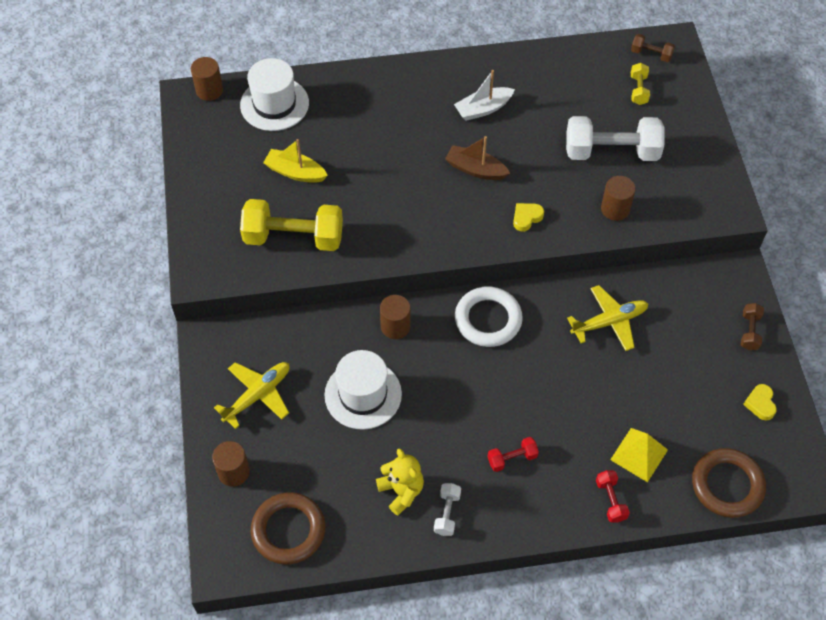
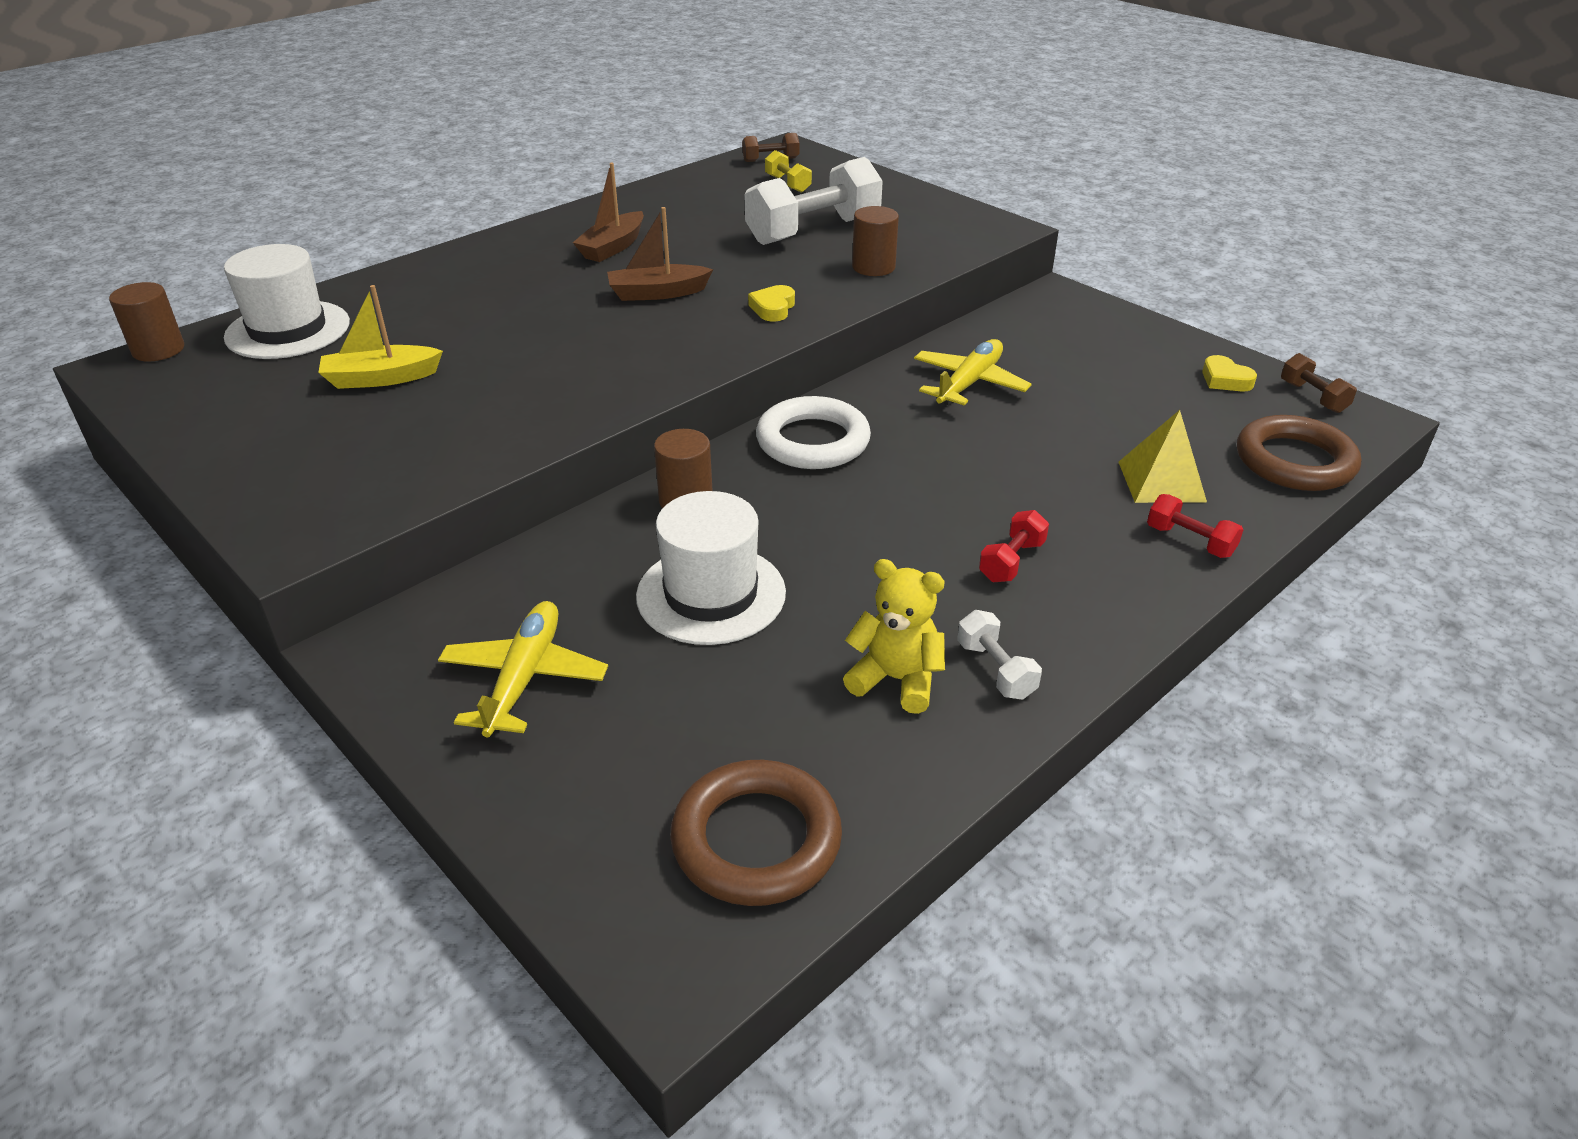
camera: 35 degrees left, 20 degrees down
(233, 472) = (568, 808): brown cylinder -> none
(294, 237) = (438, 440): yellow dumbbell -> none
(483, 109) = (613, 247): white boat -> brown boat
(749, 331) = (1131, 331): brown dumbbell -> brown dumbbell (1313, 397)

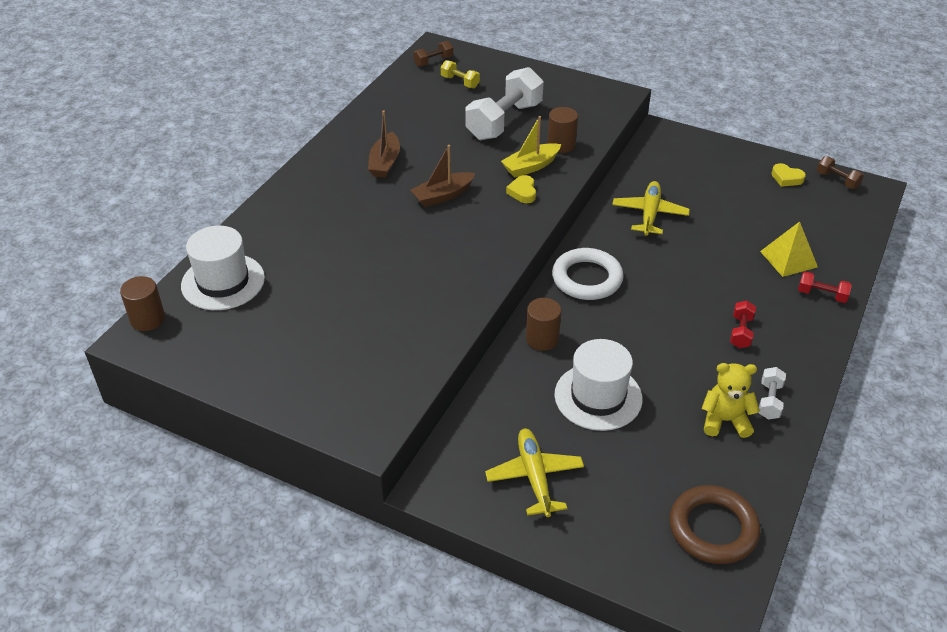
camera: 20 degrees left, 5 degrees up
(381, 378) = (320, 305): yellow boat -> yellow boat (531, 166)
(995, 670) = (769, 401): white dumbbell -> white dumbbell turned 60 degrees clockwise
(1294, 461) = (848, 228): brown ring -> none

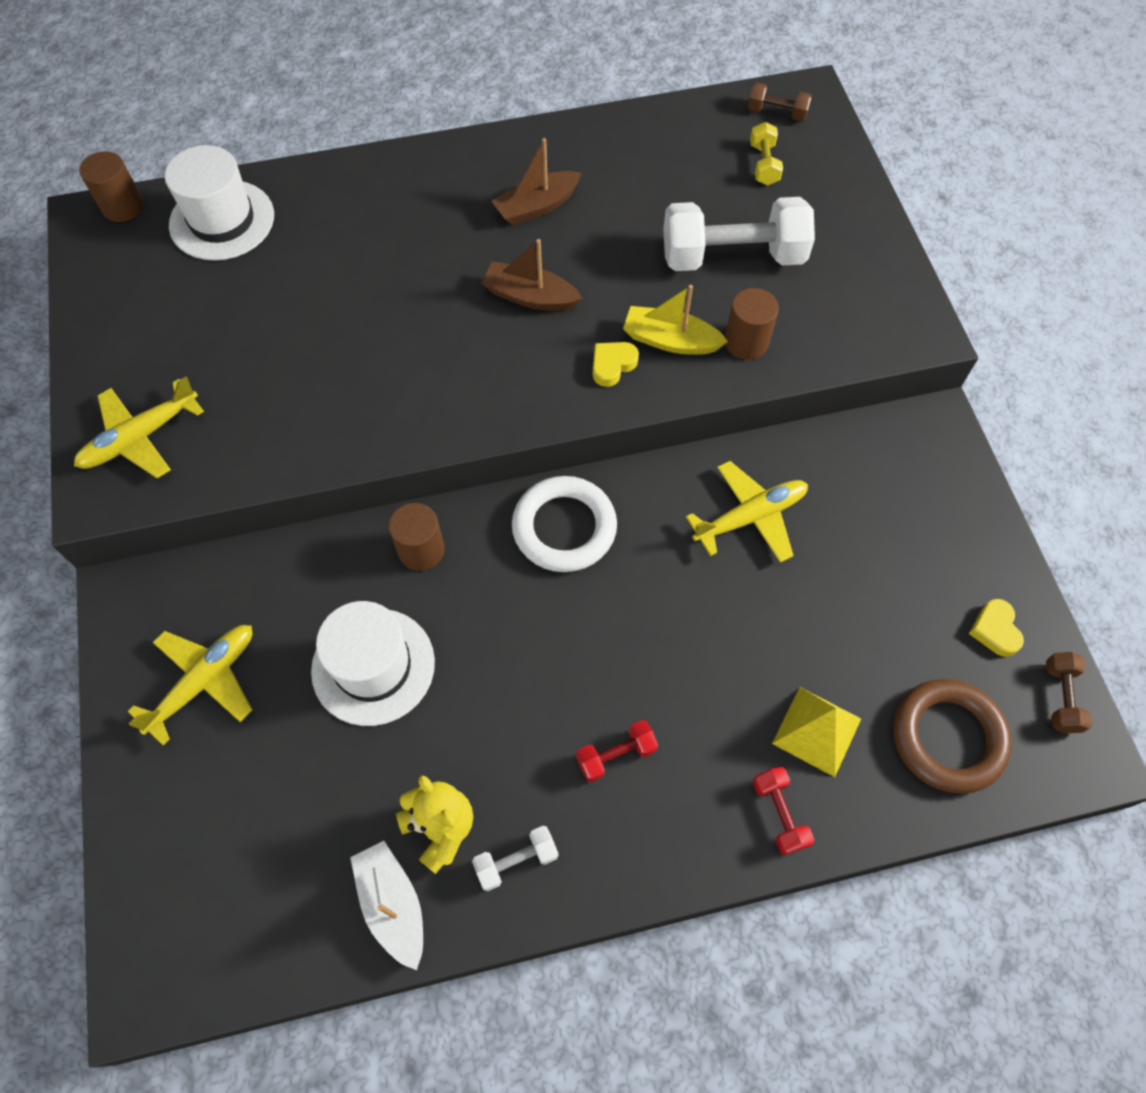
camera: 50 degrees right, 20 degrees up
(347, 395) = (141, 437): none -> yellow plane
(713, 528) = (254, 916): brown ring -> brown ring (947, 738)
(755, 464) = (393, 905): none -> white boat

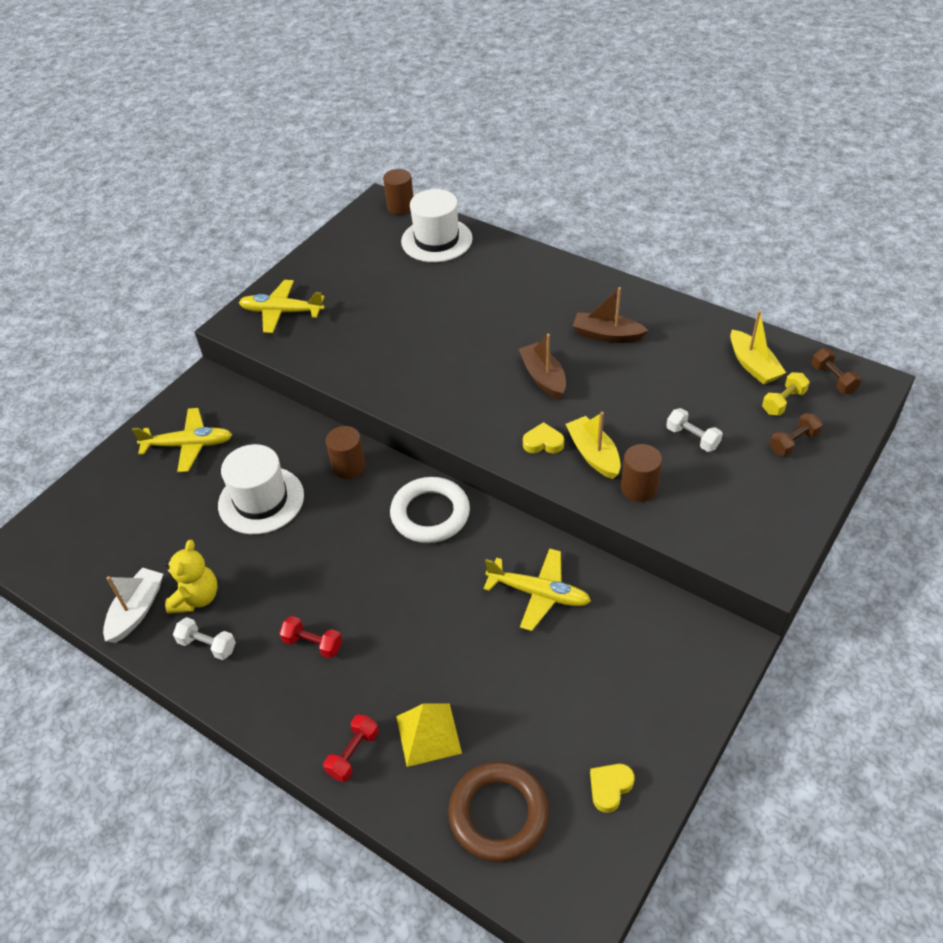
camera: 50 degrees right, 15 degrees down
(699, 145) = (753, 365): none -> yellow boat
(732, 257) = (692, 438): white dumbbell -> white dumbbell, size x0.46
(1060, 697) = (602, 866): brown dumbbell -> brown dumbbell (793, 442)

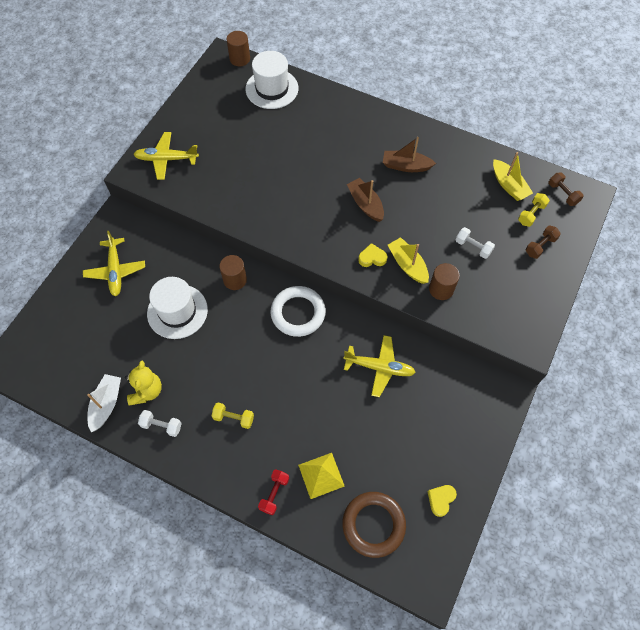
camera: 10 degrees left, 15 degrees up
(188, 445) = (115, 270): yellow plane -> yellow plane turned 90 degrees clockwise
(313, 644) = (234, 418): red dumbbell -> yellow dumbbell

